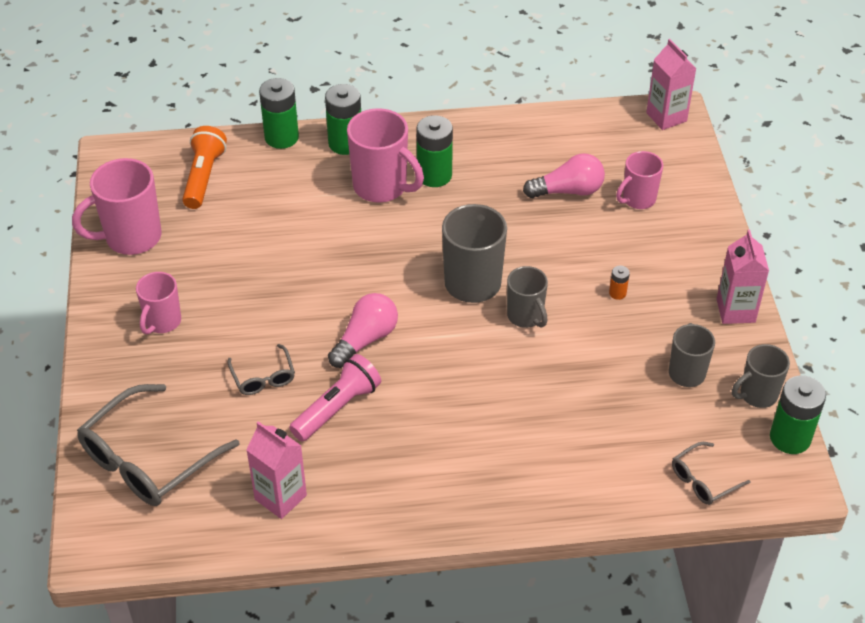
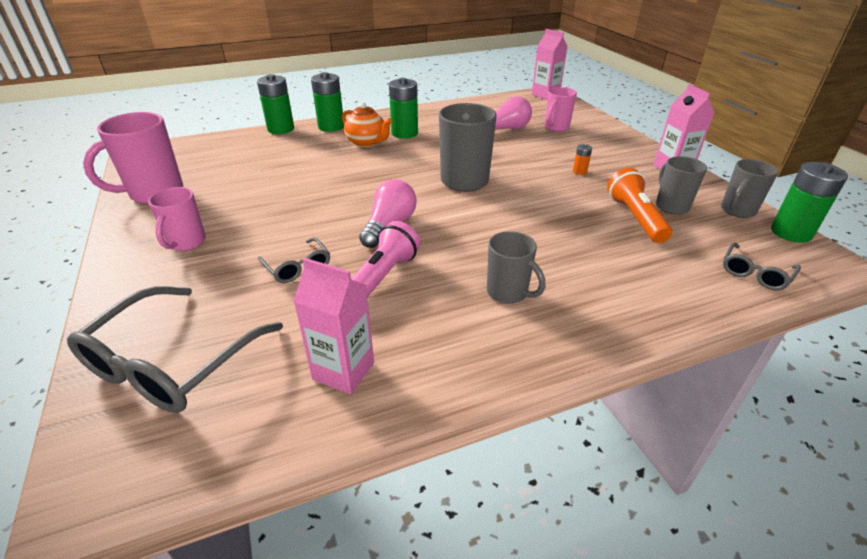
camera: 15 degrees left, 10 degrees down
(204, 177) = (220, 154): orange flashlight -> orange flashlight (635, 218)
(382, 187) = (367, 143): pink mug -> orange teapot
(526, 316) = (519, 193): grey mug -> grey mug (508, 293)

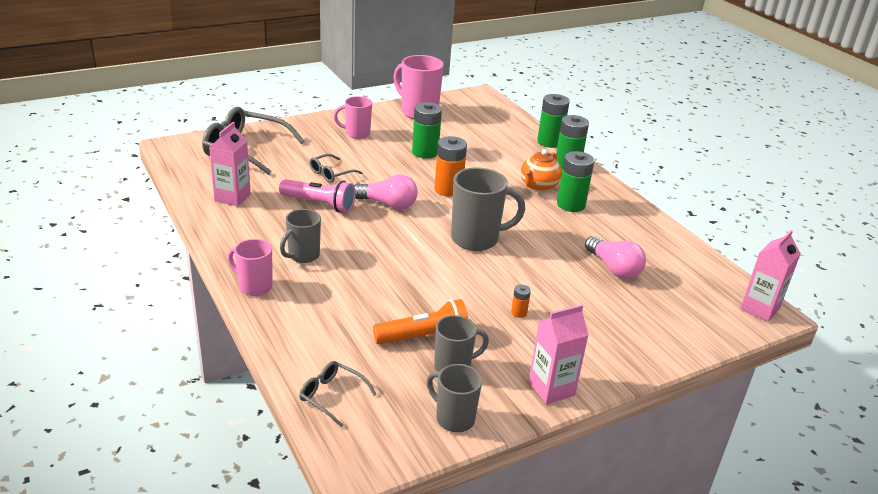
camera: 80 degrees right, 5 degrees down
(363, 187) = (448, 189): none -> orange battery
(556, 127) = (639, 307): pink mug -> pink mug (254, 287)
(791, 232) = (411, 450): green battery -> green battery (425, 152)

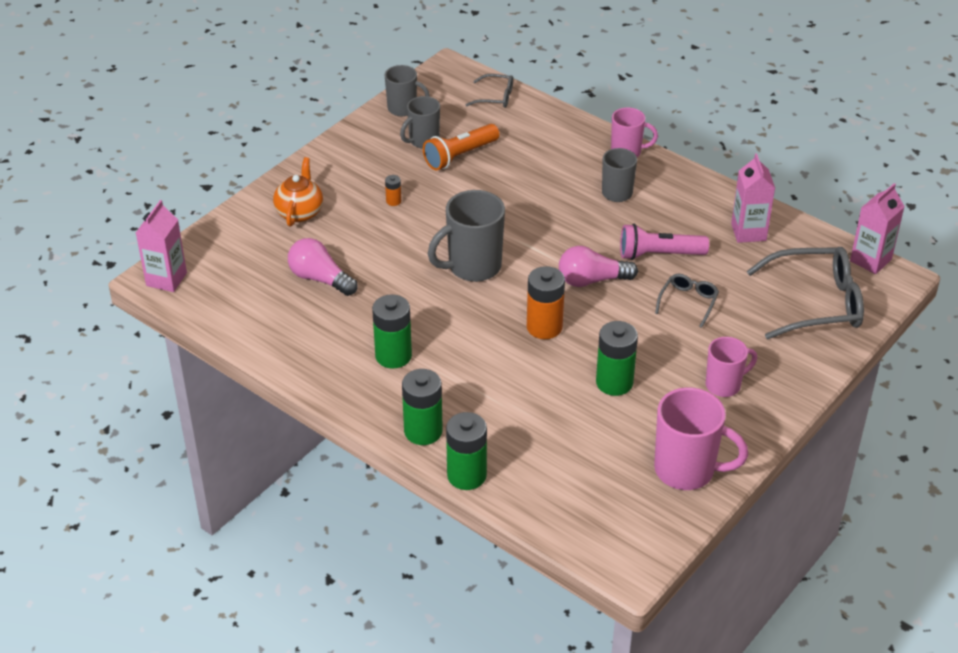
camera: 160 degrees right, 10 degrees up
(538, 186) = (444, 374): orange teapot -> orange teapot (299, 212)
(551, 389) = (342, 148): pink carton -> pink carton (870, 260)

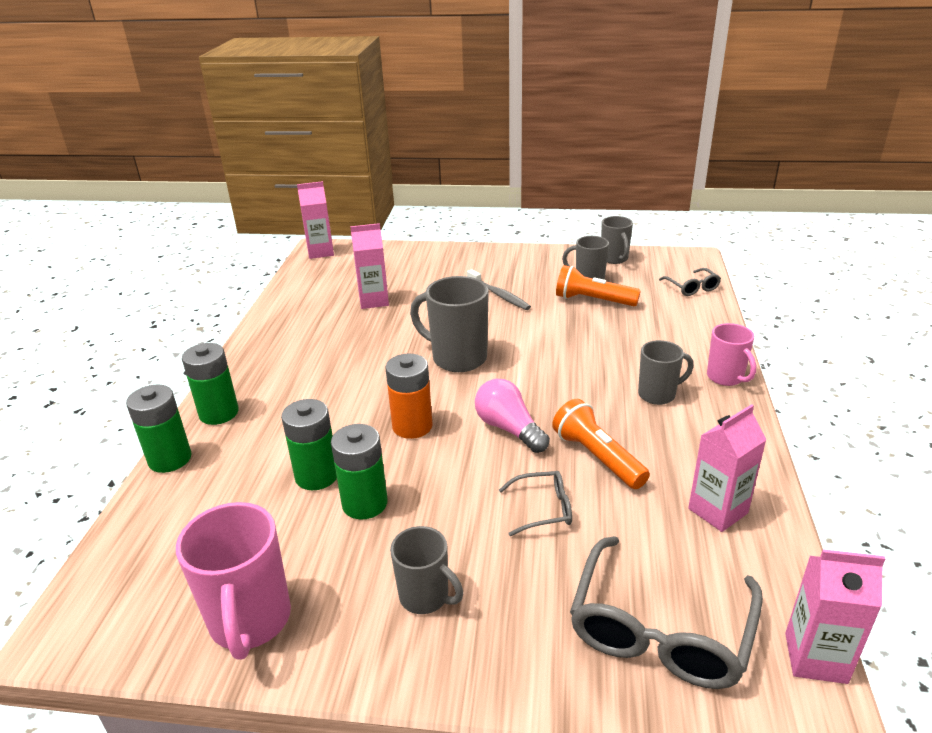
camera: 60 degrees right, 10 degrees down
(299, 212) = (441, 267): orange teapot -> none
(320, 279) = (374, 301): pink light bulb -> pink carton
(393, 201) = (499, 295): orange battery -> grey toothbrush
(393, 356) = (307, 363): green battery -> green battery (317, 476)
(659, 254) = (597, 457): pink flashlight -> orange flashlight
(724, 385) = (425, 597): pink mug -> grey mug
(816, 303) = (660, 629): grey glasses -> grey glasses turned 60 degrees clockwise

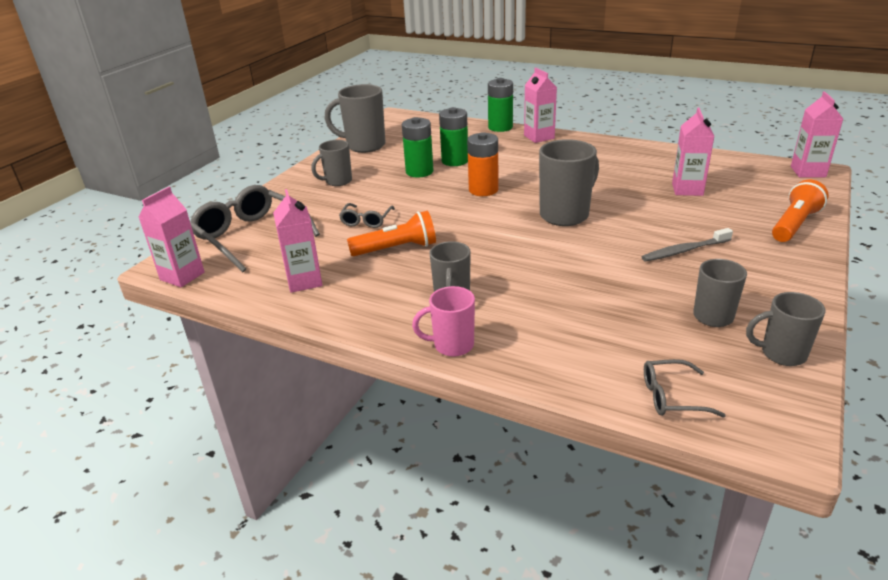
camera: 110 degrees right, 0 degrees up
(219, 413) = (539, 137): green battery -> pink carton
(250, 621) = (364, 146): pink mug -> grey mug
(509, 429) = (455, 222): pink light bulb -> none
(593, 300) = (655, 306): orange flashlight -> orange flashlight (794, 224)

